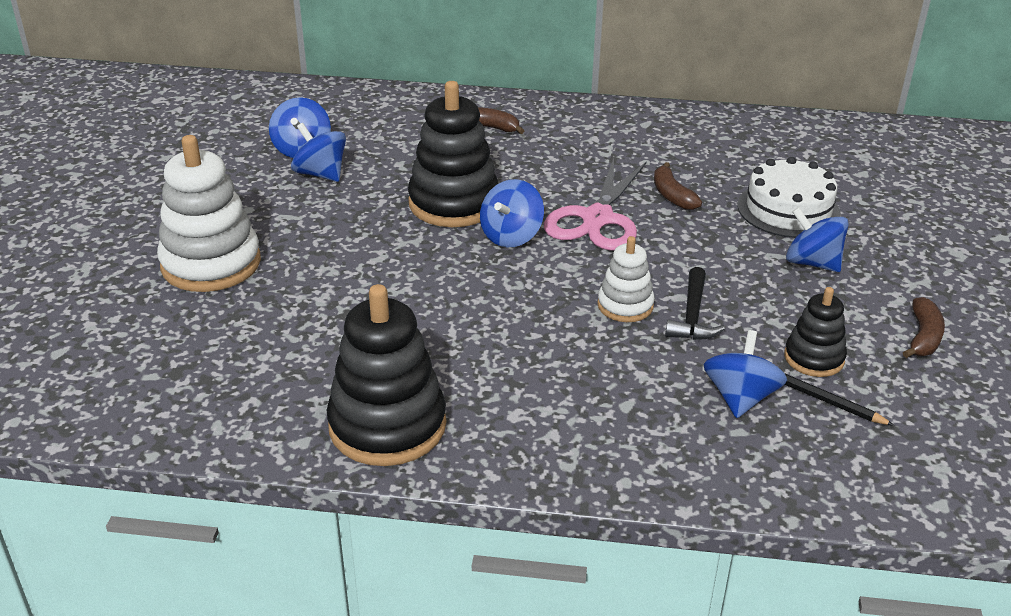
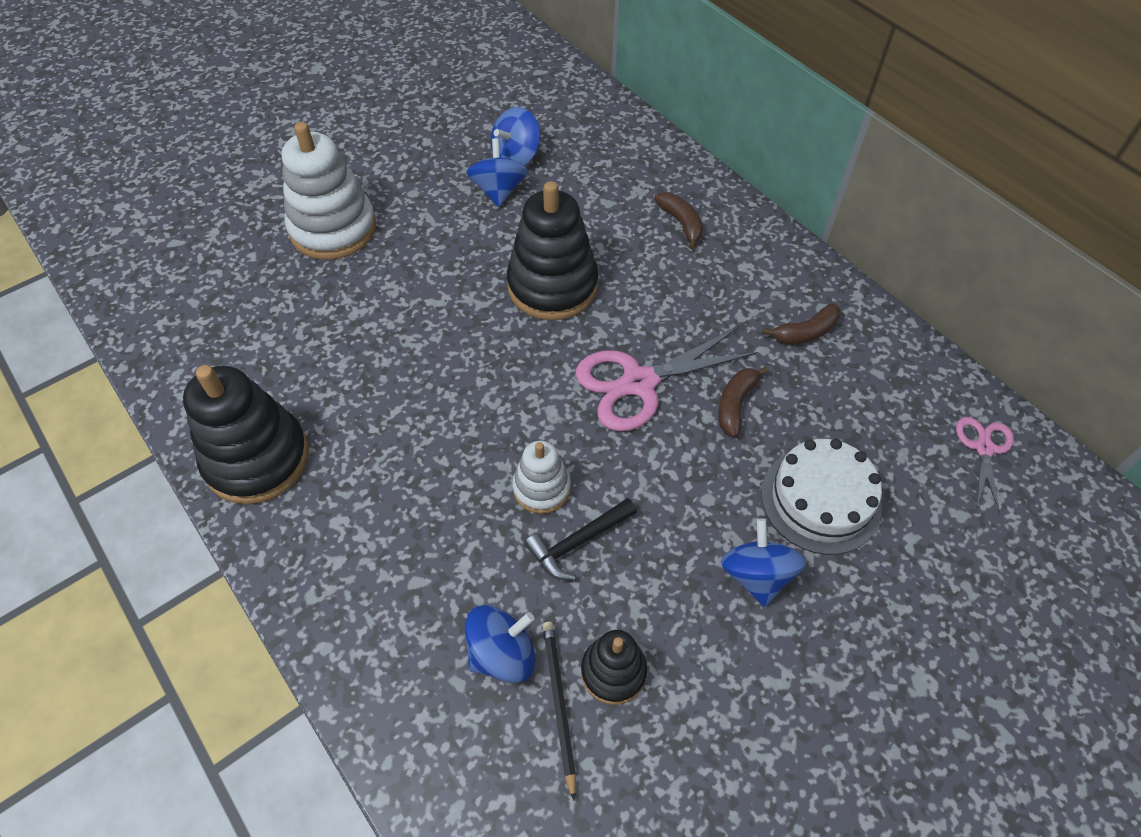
camera: 45 degrees right, 20 degrees up
(511, 236) = (551, 350): blue spinning top -> none
(828, 139) = (984, 448): none -> pink scissors
(923, 337) = (740, 741): brown banana -> brown banana (805, 332)

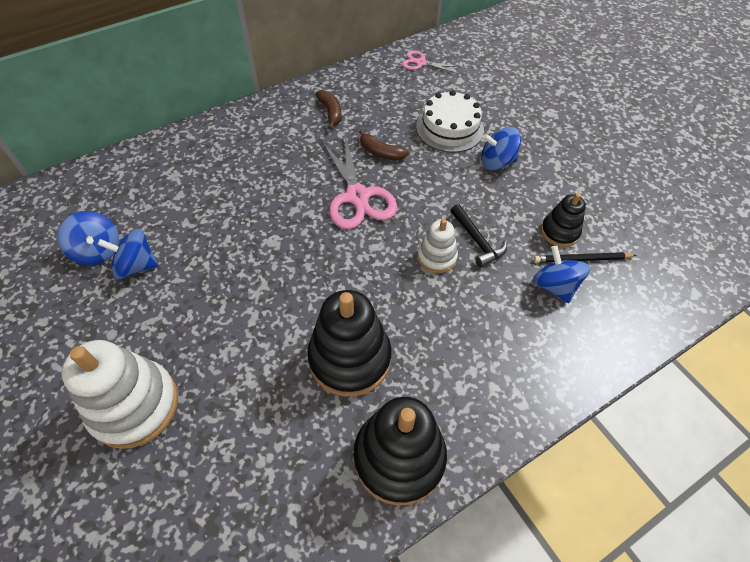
camera: 85 degrees left, 0 degrees up
(552, 286) = (257, 237): black stacking toy -> black stacking toy (350, 358)
(681, 223) = (217, 156): brown banana -> none

